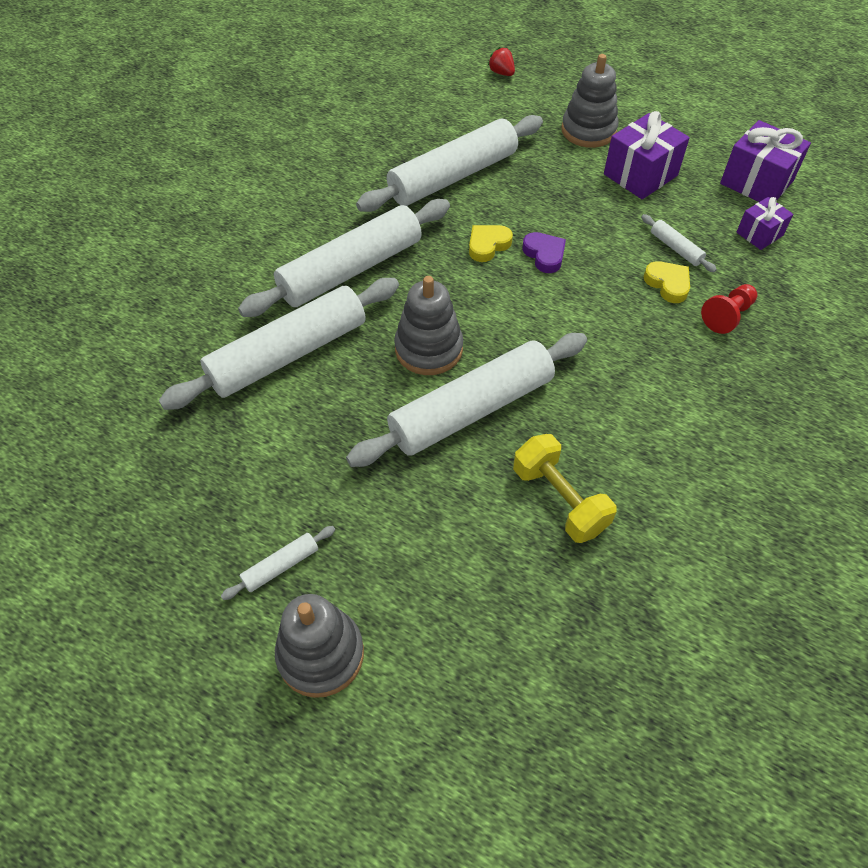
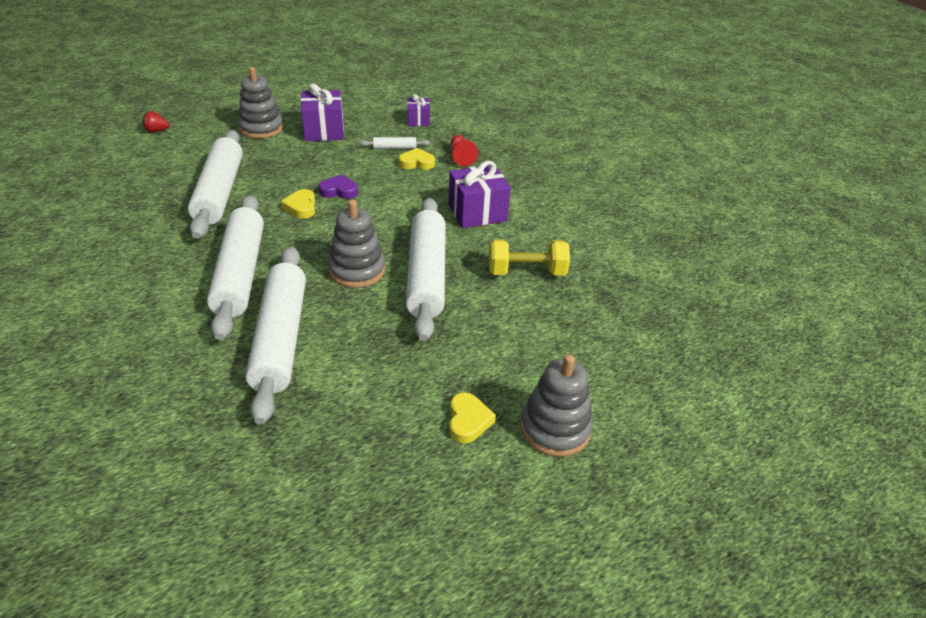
camera: 60 degrees left, 15 degrees down
(281, 566) = (468, 421): white rolling pin -> yellow heart
(756, 182) = (382, 103): purple gift -> purple gift (477, 213)

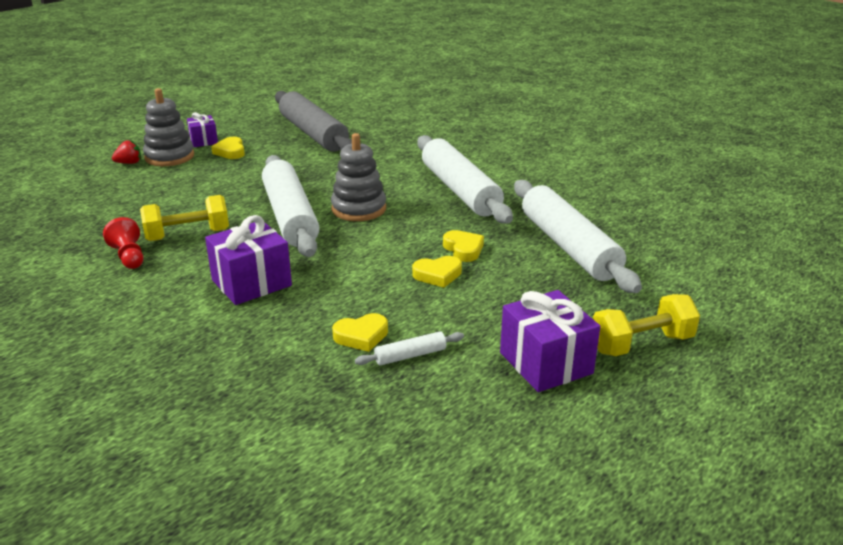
camera: 165 degrees right, 10 degrees down
(156, 131) = (768, 304): red strawberry -> red strawberry (129, 163)
(261, 128) = (641, 344): grey stacking toy -> yellow dumbbell
(281, 338) = (386, 164): white rolling pin -> none
(333, 445) = (313, 133): none -> grey rolling pin
(339, 191) = (437, 275): purple heart -> yellow heart
(418, 120) = (405, 429): purple gift -> purple gift (203, 141)
(461, 157) = (296, 362): red pawn -> red pawn (129, 256)

